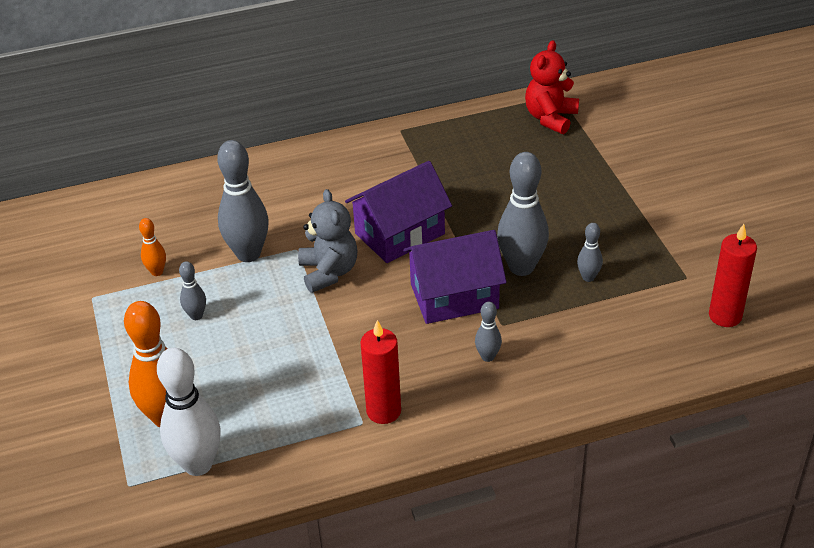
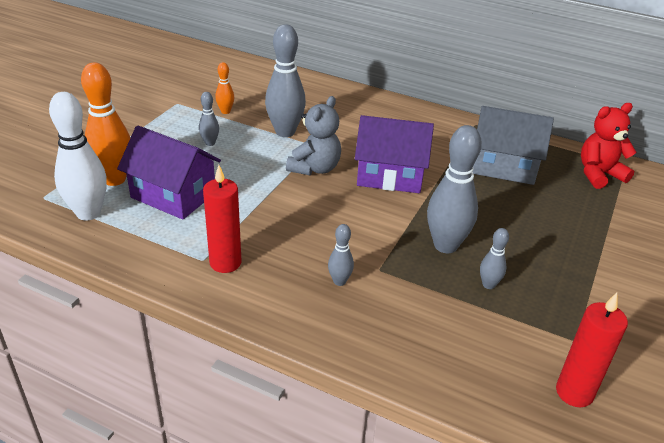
camera: 40 degrees right, 5 degrees down
(454, 296) = (372, 231): purple house -> purple house (173, 195)
(474, 159) = (504, 166): none -> grey house

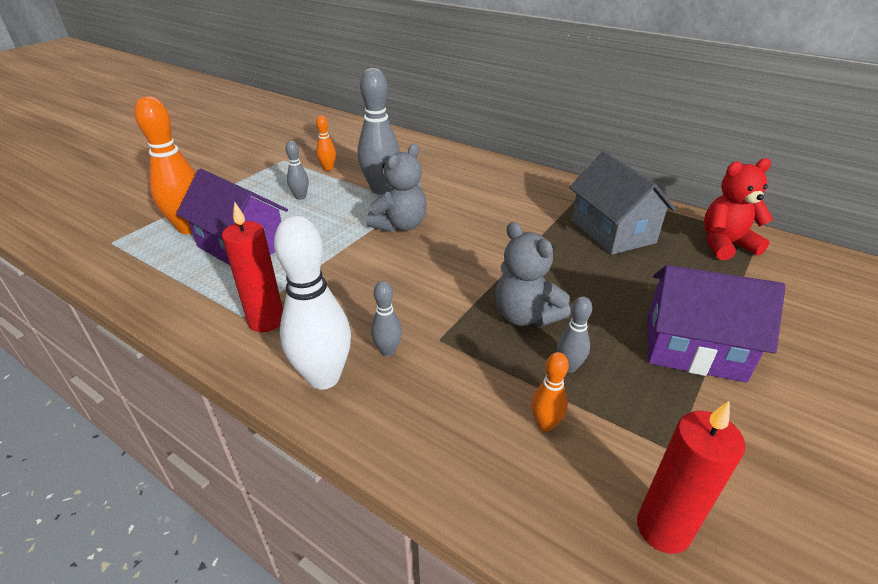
camera: 10 degrees right, 0 degrees up
(88, 213) = (147, 260): white bowling pin -> white bowling pin (324, 377)
(390, 176) = (480, 236): purple house -> purple house (694, 348)
(445, 245) = (525, 316): grey bowling pin -> grey teddy bear
(479, 329) = (545, 424): none -> orange bowling pin
(504, 166) = (612, 231): grey house -> grey house turned 45 degrees clockwise

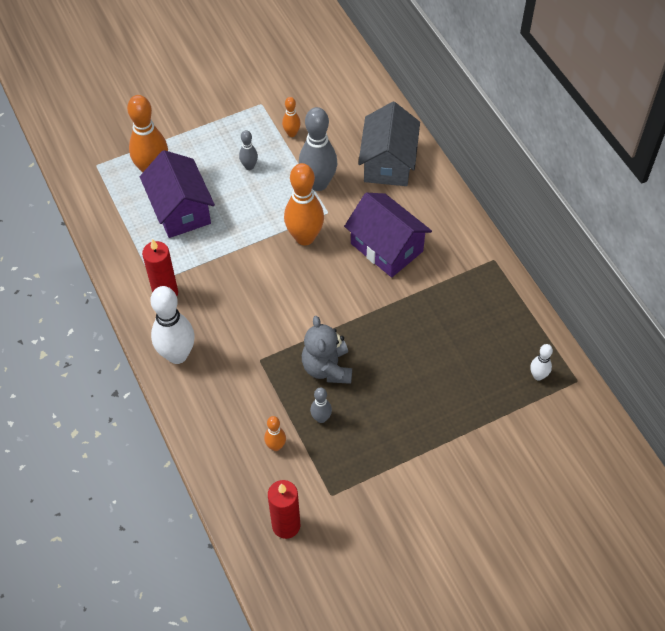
camera: 30 degrees right, 20 degrees up
(388, 350) = (224, 353): grey bowling pin -> none
(400, 225) = (305, 237): grey teddy bear -> orange bowling pin
(612, 231) = (463, 320): grey house -> grey house (388, 163)
(694, 348) = (411, 445): purple house -> purple house (386, 247)
(725, 244) = (538, 376): red teddy bear -> white bowling pin

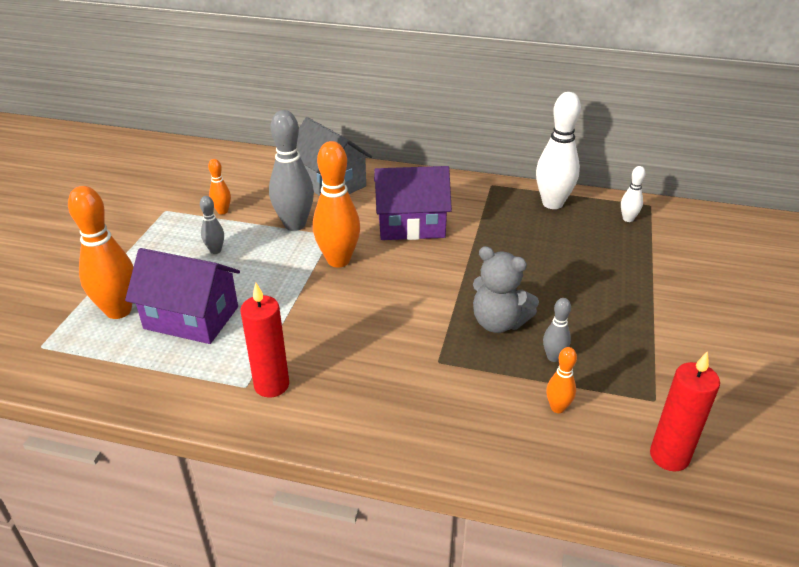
camera: 50 degrees left, 20 degrees down
(177, 355) = (359, 420): white bowling pin -> white bowling pin (552, 203)

